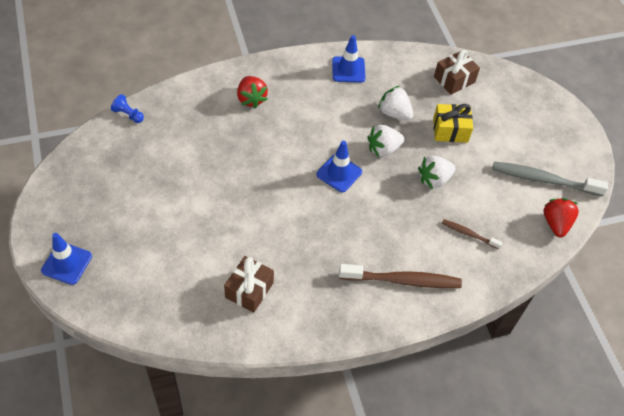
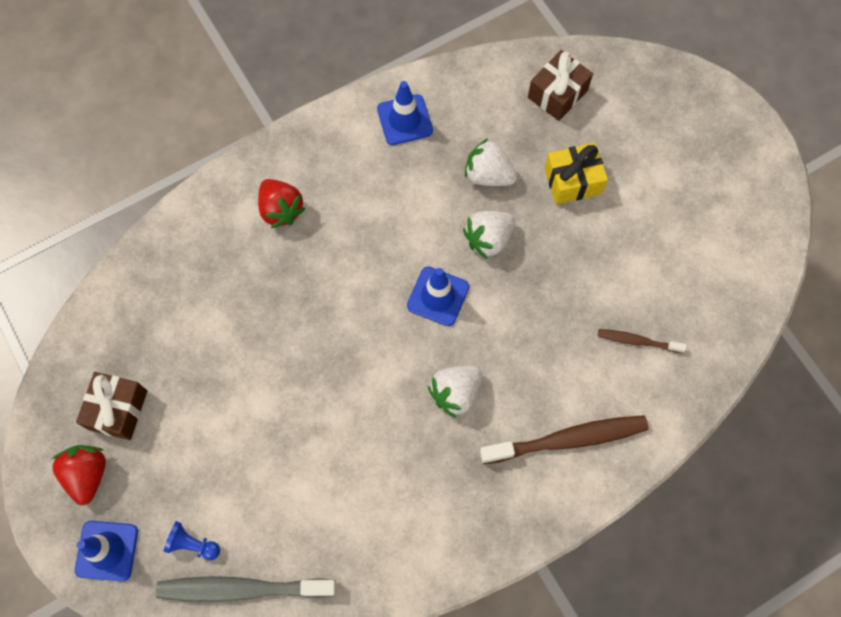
camera: 10 degrees left, 15 degrees up
(128, 114) = (114, 287): blue pawn -> blue pawn (193, 544)
(249, 290) = (367, 516): brown gift -> brown gift (118, 410)
(434, 179) = (570, 268): white strawberry -> white strawberry (455, 393)
(544, 180) = (718, 224): grey toothbrush -> grey toothbrush (242, 589)
(556, 223) = (749, 290): red strawberry -> red strawberry (87, 475)

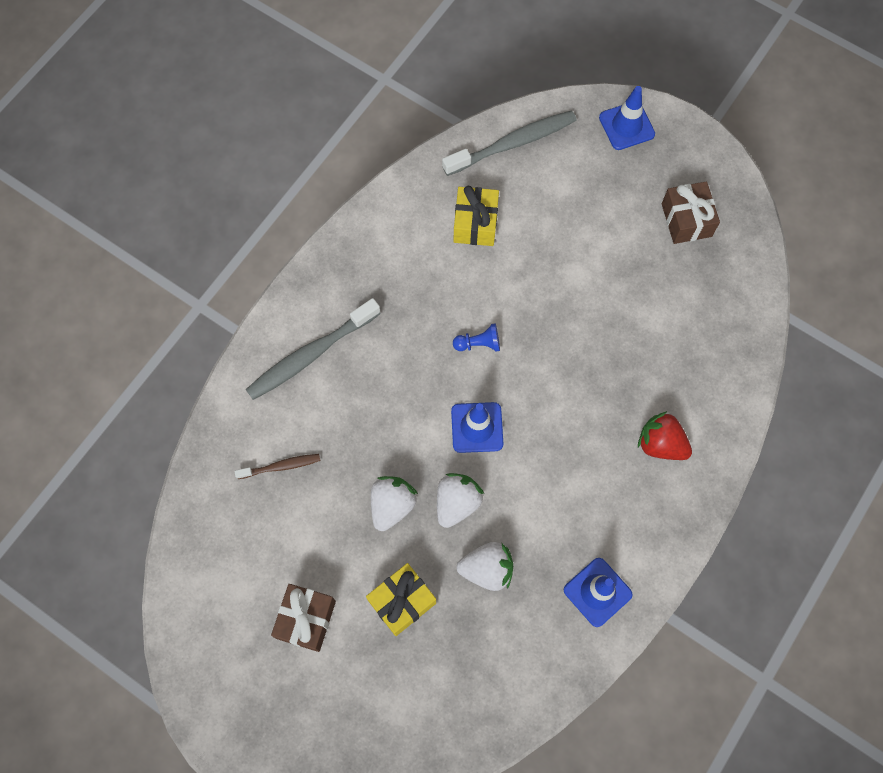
camera: 155 degrees right, 0 degrees up
(87, 475) = (676, 167): red strawberry -> none
(193, 544) = (567, 156): blue pawn -> blue pawn (478, 344)
(334, 508) = (475, 224): none -> yellow gift
(455, 393) = (421, 351): white strawberry -> white strawberry (392, 505)
(557, 94) = (458, 698): brown gift -> brown gift (306, 619)
(567, 439) = (311, 354): brown toothbrush -> grey toothbrush

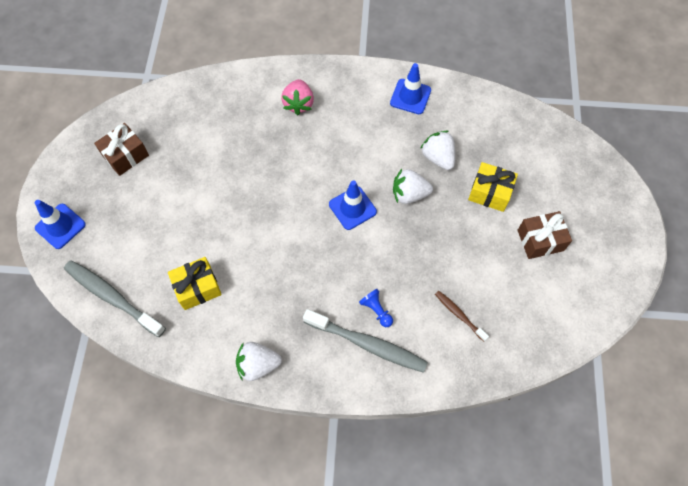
camera: 120 degrees left, 5 degrees down
(392, 505) = (436, 230): white strawberry -> white strawberry (258, 365)
(478, 344) = (292, 237): blue pawn -> blue pawn (376, 310)
(660, 444) = (298, 104): red strawberry -> pink strawberry

